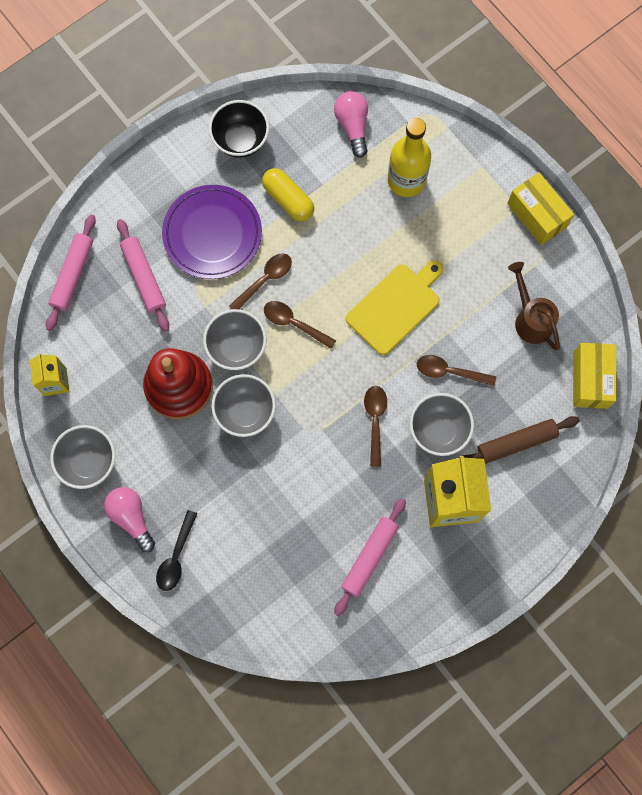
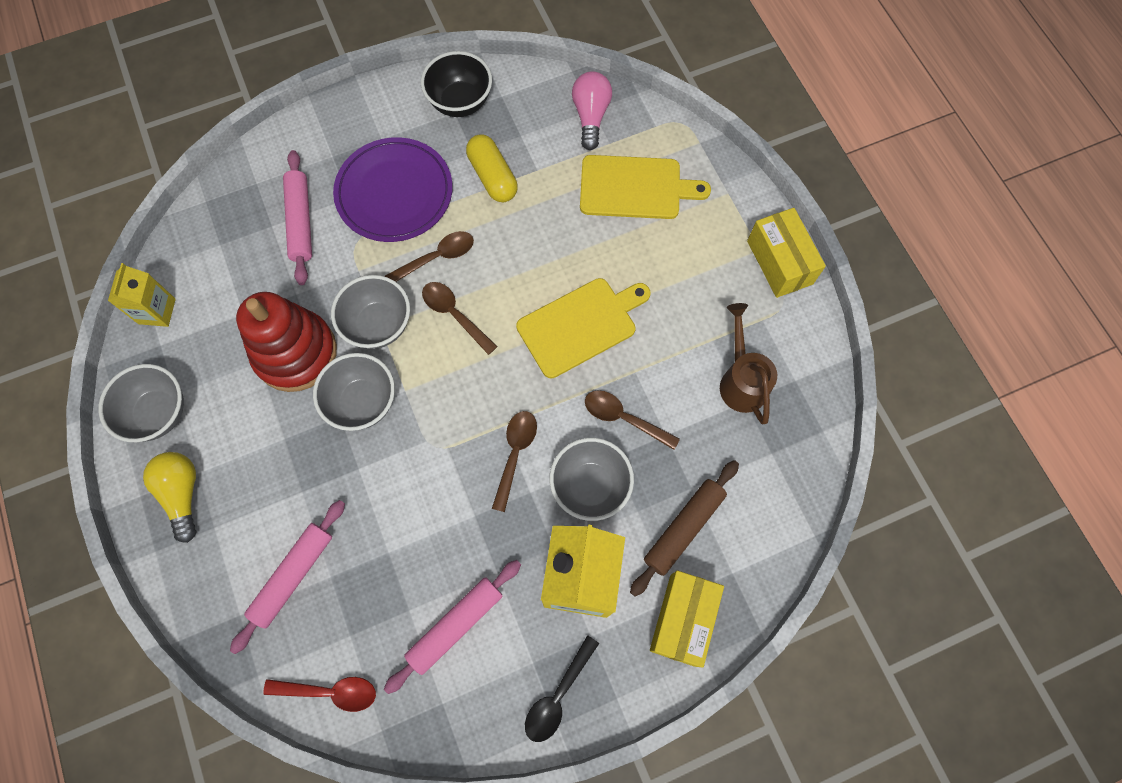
camera: 15 degrees right, 5 degrees down
(72, 275) = (222, 199): pink rolling pin -> pink rolling pin (293, 575)
(131, 517) = (182, 494): pink light bulb -> yellow light bulb
(176, 557) = (217, 558): black spoon -> black spoon (558, 695)
(293, 627) = (330, 691): none -> red spoon
(406, 180) = (635, 187): yellow bottle -> yellow cutting board
(516, 443) = (684, 528): brown rolling pin -> brown rolling pin turned 45 degrees counterclockwise
(590, 380) = (797, 473): yellow box -> yellow box (682, 619)

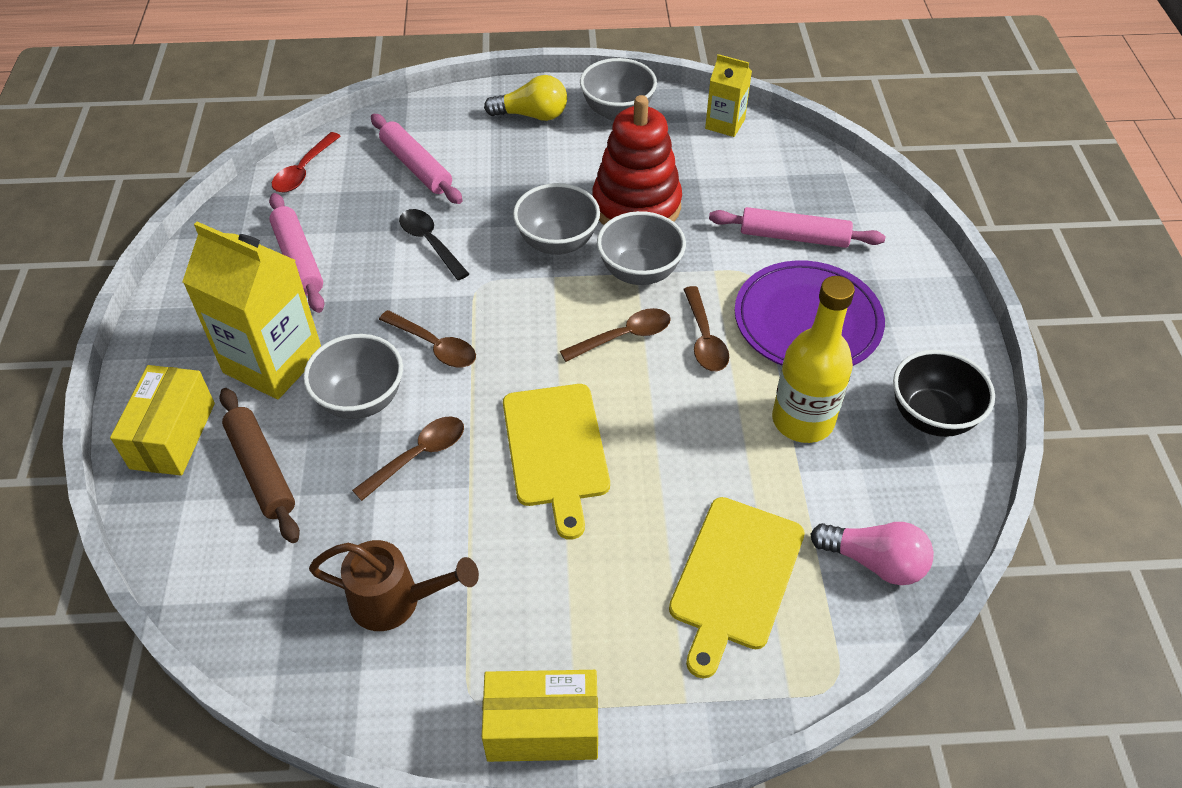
camera: 110 degrees right, 20 degrees down
(492, 177) = (802, 420): yellow capsule -> yellow bottle
(558, 695) = (184, 314): black spoon -> black spoon (430, 243)
(682, 619) = (173, 435): yellow box -> yellow box turned 60 degrees clockwise

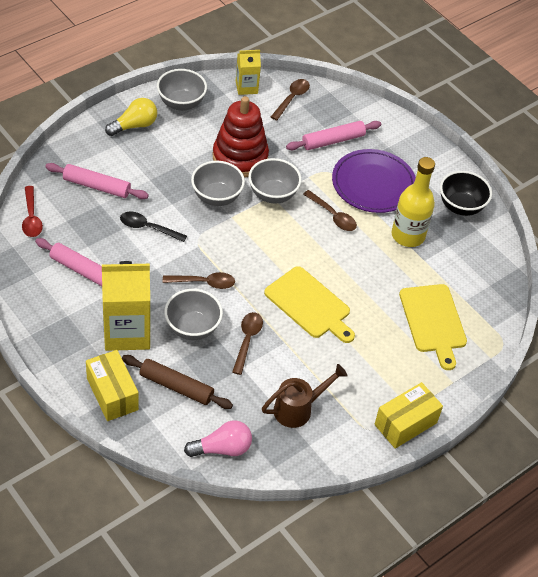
camera: 40 degrees left, 0 degrees up
(624, 336) = (294, 233): brown spoon -> brown spoon (292, 98)
(874, 561) = (483, 285): pink light bulb -> pink light bulb (222, 448)

